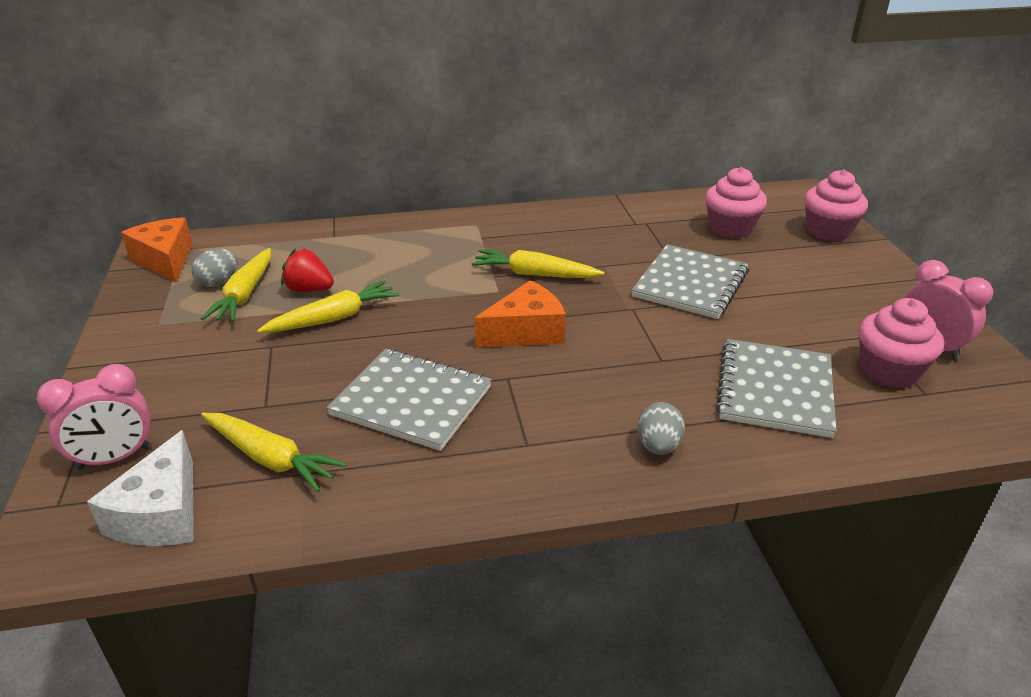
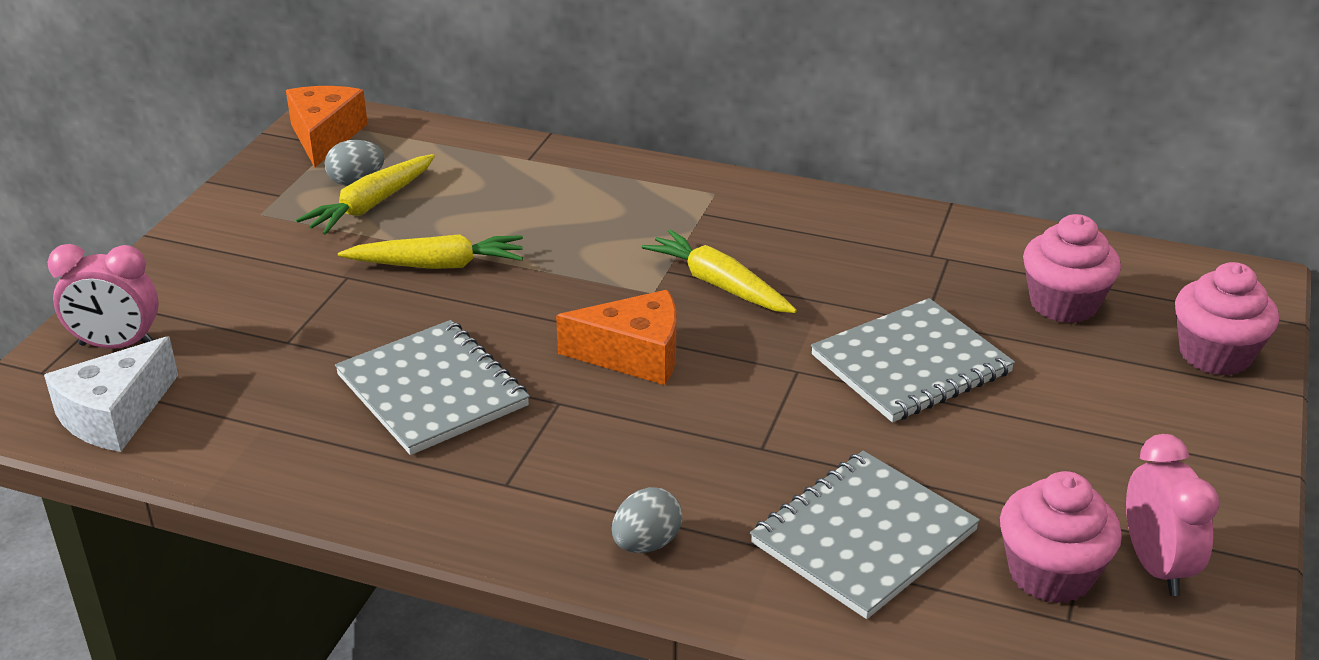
camera: 30 degrees right, 0 degrees up
(271, 459) = (247, 399): yellow carrot -> none
(309, 290) = (442, 221): red strawberry -> none

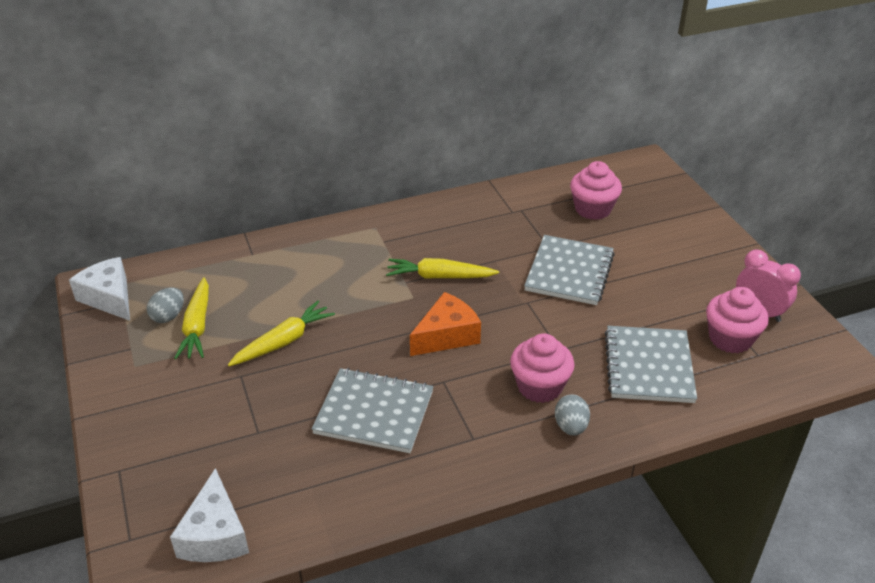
camera: 40 degrees left, 5 degrees up
(117, 345) = (156, 494): pink clock -> none
(325, 136) = (109, 298): orange cheese -> white cheese
(1215, 354) = (672, 204): pink cupcake -> pink cupcake (539, 386)

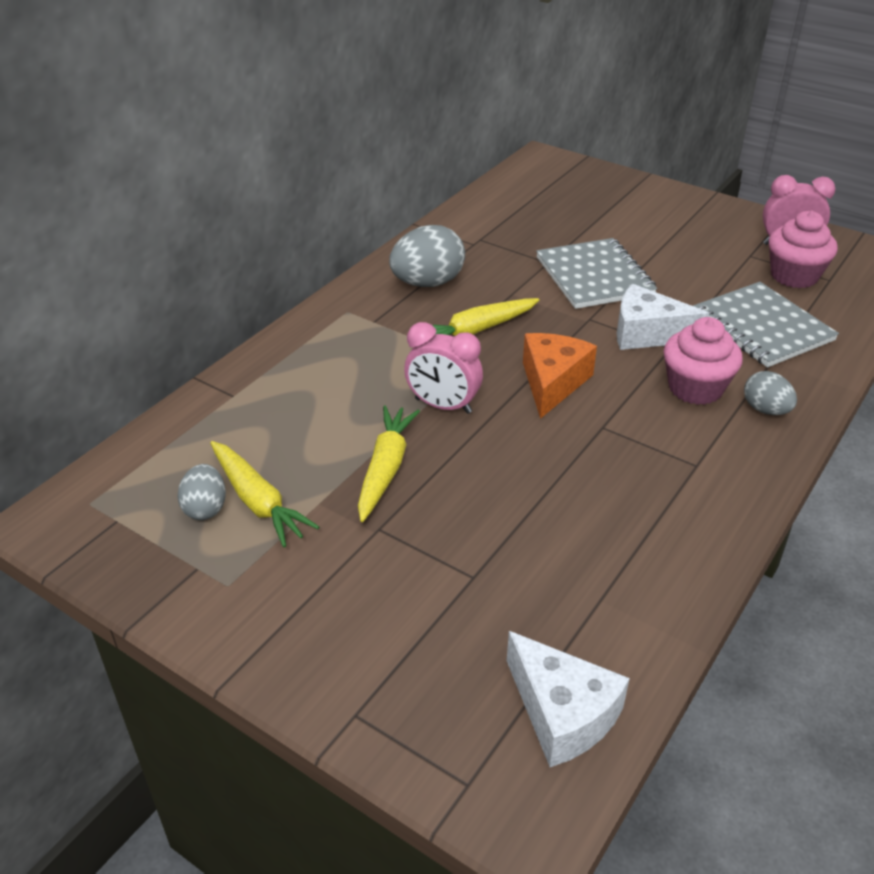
camera: 35 degrees left, 0 degrees up
(109, 298) = (94, 524): white cheese -> white cheese (647, 333)
(360, 318) = (443, 406): none -> pink clock
(374, 412) = (572, 490): grey notebook -> none
(447, 228) = (427, 283): none -> grey egg
(593, 209) = (546, 214): pink cupcake -> none

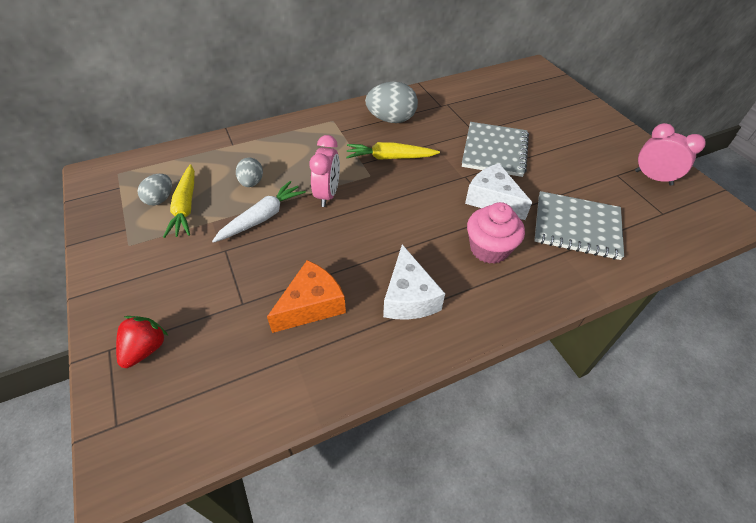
camera: 30 degrees right, 10 degrees up
(385, 468) = (262, 217): yellow carrot -> white carrot
(406, 687) = (146, 349): none -> red strawberry
(443, 406) = (327, 195): pink clock -> pink clock turned 135 degrees counterclockwise
(552, 383) = (402, 207): orange cheese -> orange cheese (311, 305)
(562, 713) = (203, 415): white cheese -> white cheese (408, 297)
(761, 327) = (576, 227): grey notebook -> grey notebook turned 75 degrees counterclockwise
(765, 410) = (523, 285): grey egg -> grey egg (251, 182)
(794, 276) = (637, 201): pink cupcake -> none

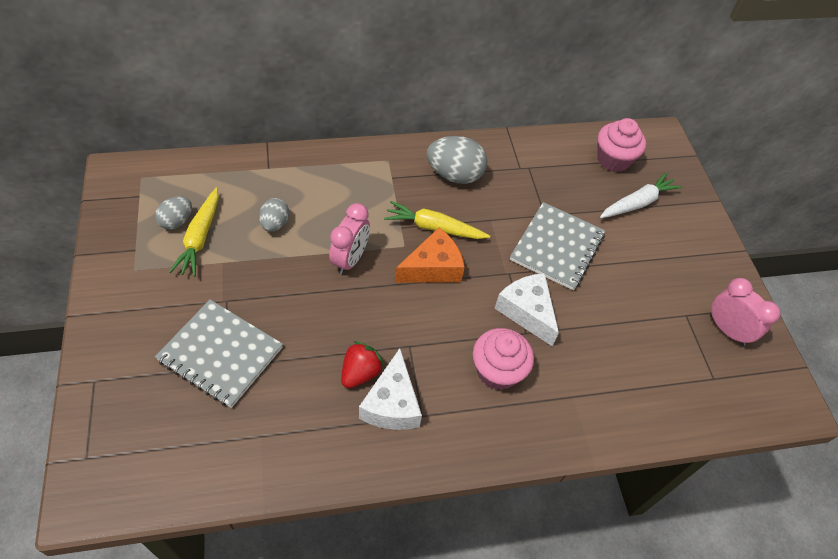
camera: 10 degrees right, 5 degrees up
(146, 349) = (127, 390): red strawberry -> red strawberry (360, 373)
(262, 217) = (274, 271): white carrot -> white carrot (638, 203)
(311, 305) = (293, 386): orange cheese -> orange cheese (433, 268)
(508, 87) = (613, 159): none -> pink cupcake
(576, 227) = (605, 370): grey notebook -> grey notebook (220, 354)

